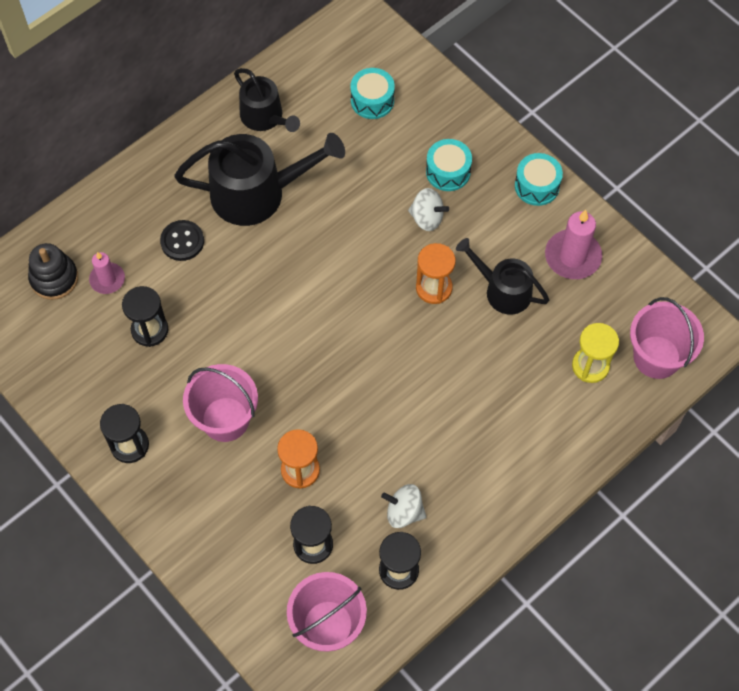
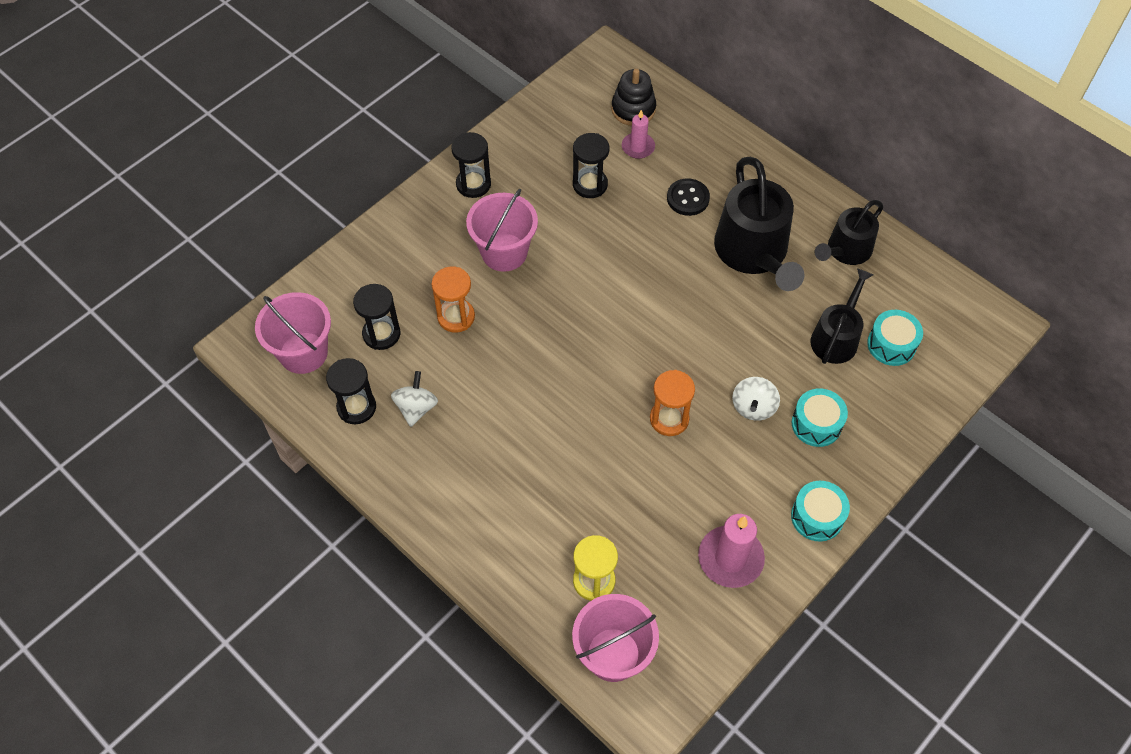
camera: 85 degrees right, 5 degrees down
(503, 290) = (676, 487): black watering can -> black watering can (836, 337)

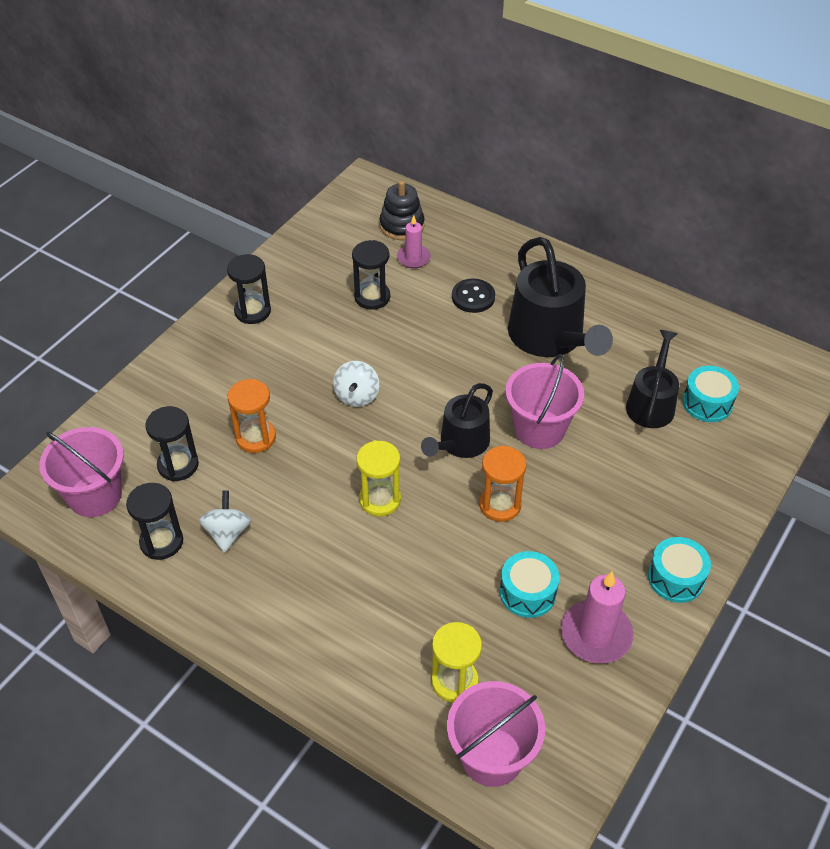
camera: 10 degrees left, 10 degrees down
(504, 252) = (296, 370): pink bucket -> pink bucket (539, 429)
(559, 396) = (380, 500): none -> yellow hourglass
(753, 407) = (584, 481): white spinning top -> white spinning top (357, 396)
(816, 424) = (652, 488): turquoise drum -> turquoise drum (527, 592)
(846, 250) = (640, 323): black watering can -> black watering can (461, 443)

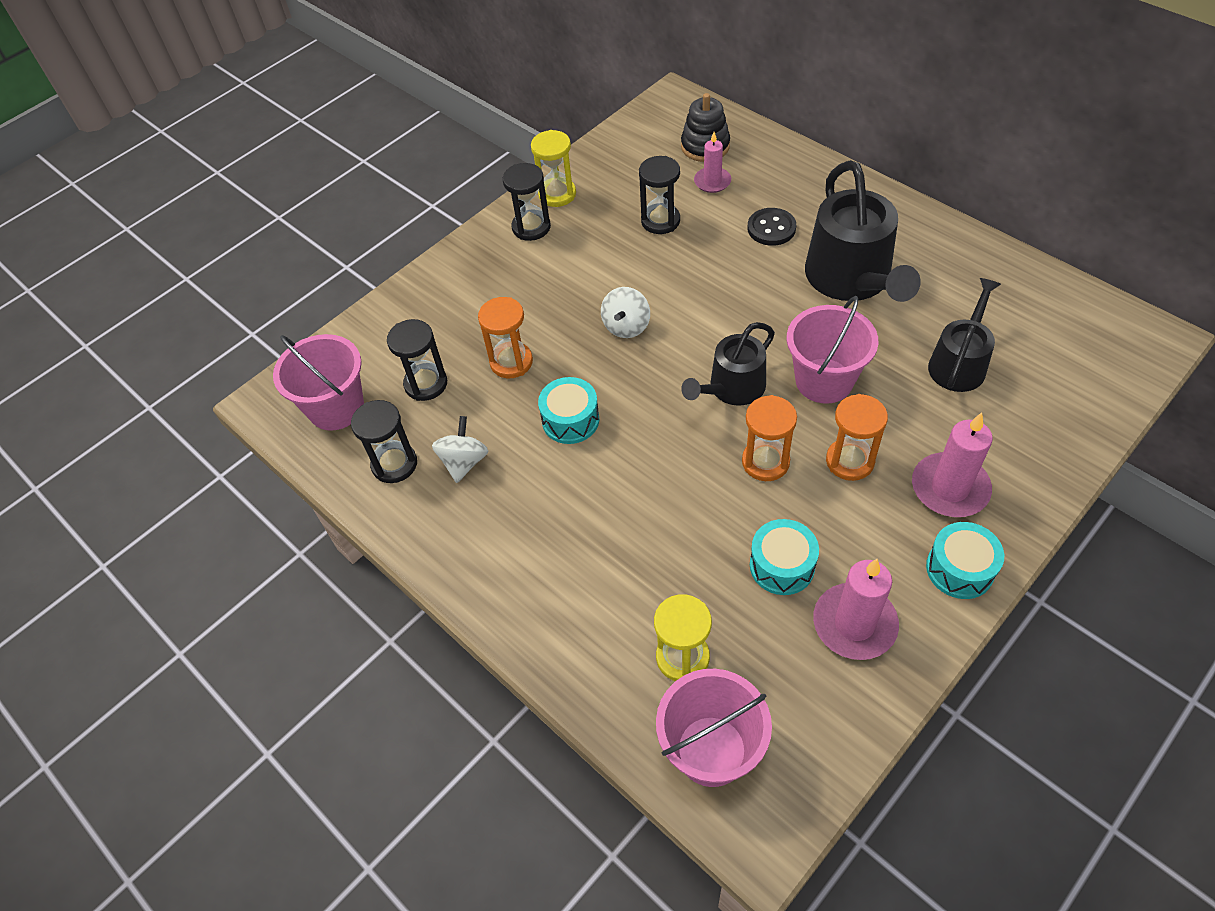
camera: 15 degrees right, 5 degrees up
(380, 500) = (632, 442): yellow hourglass -> yellow hourglass (557, 194)
(572, 497) = (850, 461): none -> orange hourglass
(658, 511) = (949, 488): none -> pink candle
(707, 403) = (1026, 368): turquoise drum -> turquoise drum (570, 420)

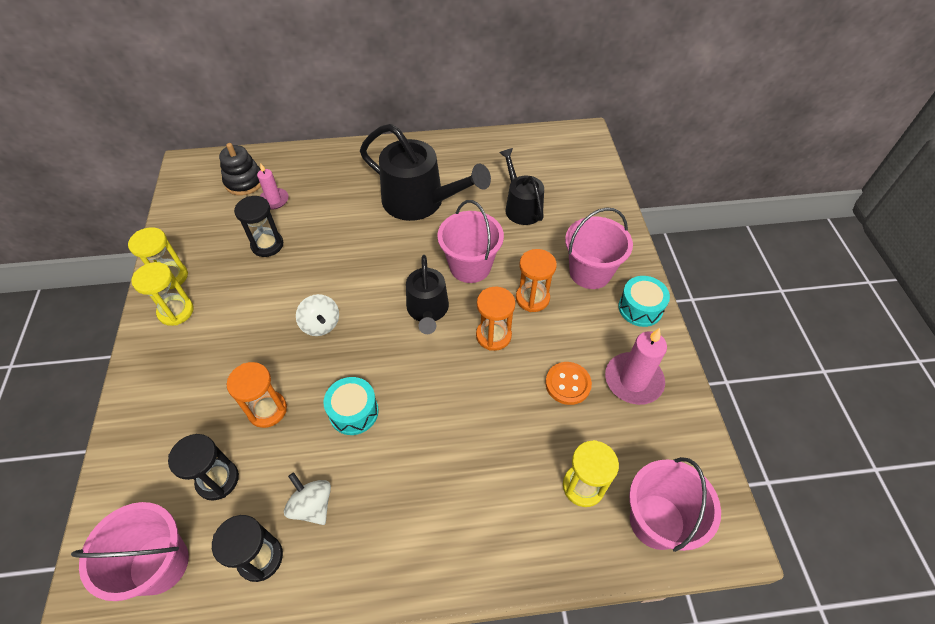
camera: 55 degrees left, 0 degrees up
(531, 227) = (176, 311): black hourglass -> yellow hourglass
(771, 228) = (343, 204): black button -> none
(782, 565) = (568, 384): turquoise drum -> orange button
(949, 488) = (590, 272): pink candle -> pink bucket

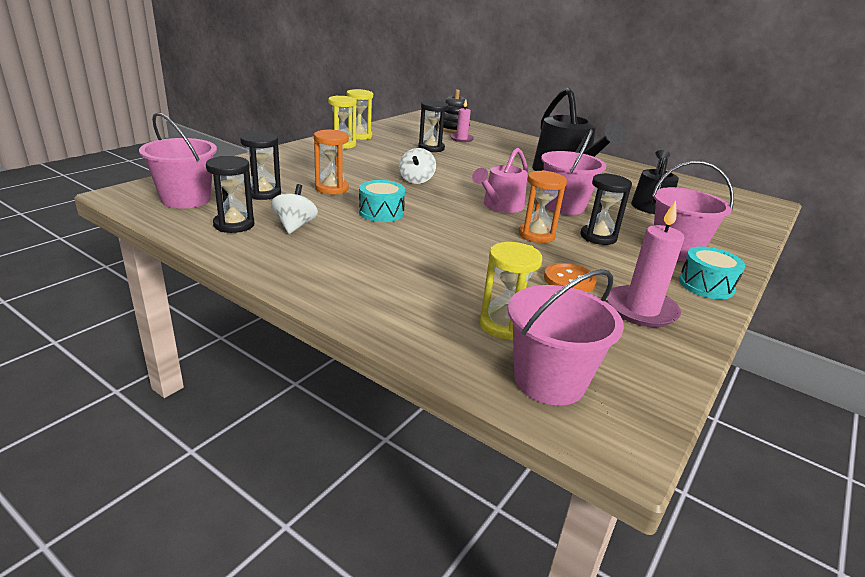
camera: 40 degrees right, 25 degrees down
(427, 310) = (500, 206): black watering can -> pink watering can
(532, 298) = (598, 237): orange hourglass -> black hourglass

